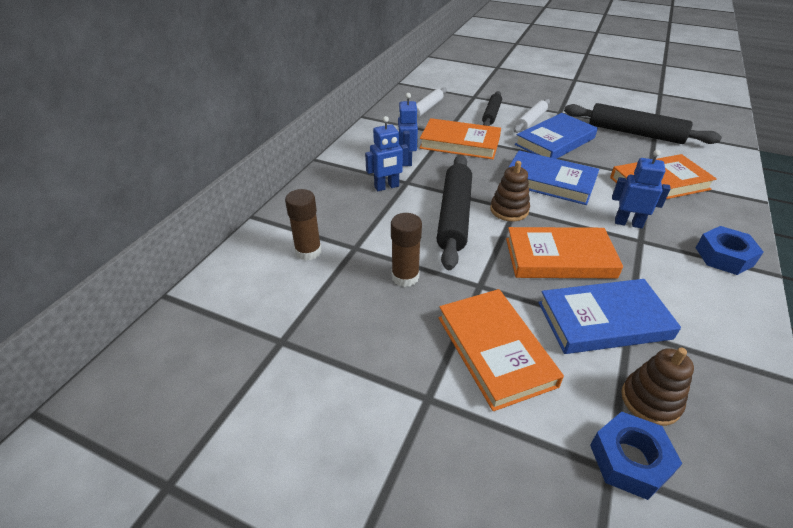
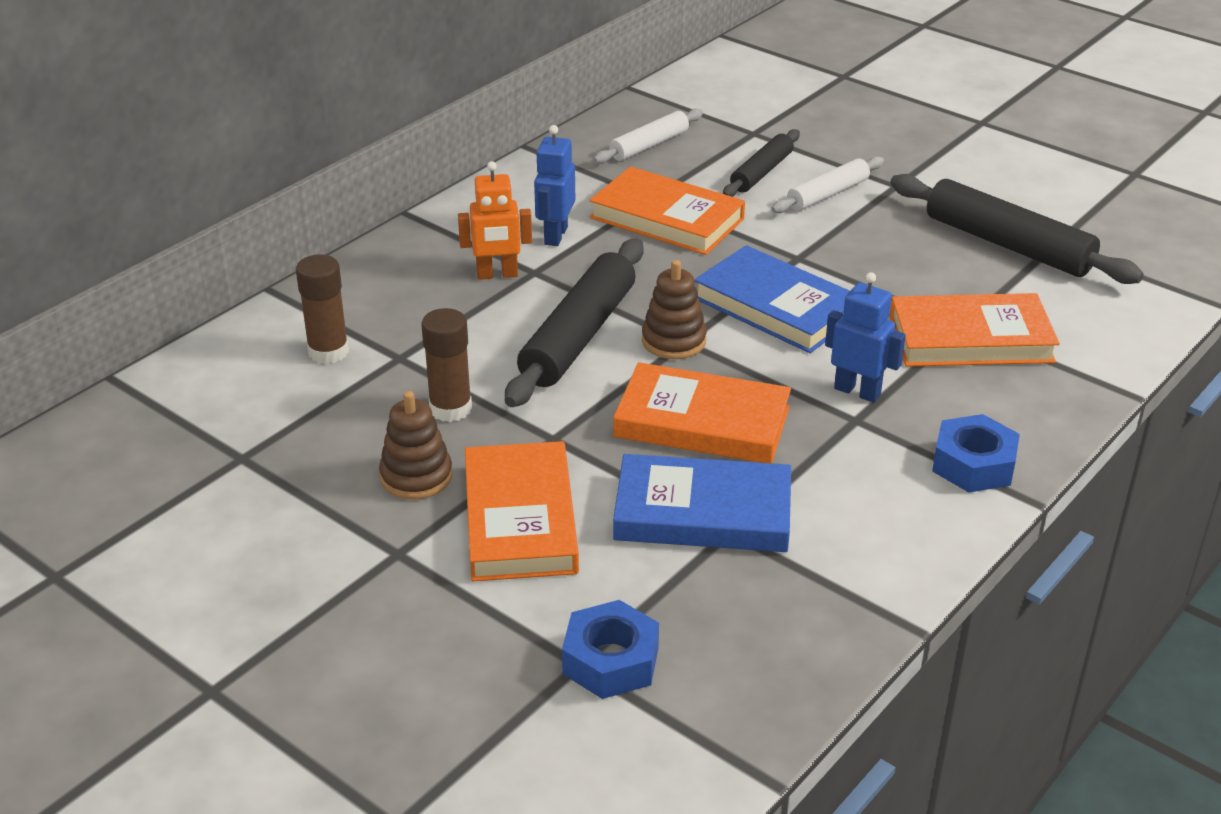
camera: 15 degrees right, 5 degrees down
(387, 187) = (497, 275): blue robot -> orange robot
(555, 141) = (842, 239): blue book -> none
(650, 400) = (690, 610): brown stacking toy -> brown stacking toy (416, 477)

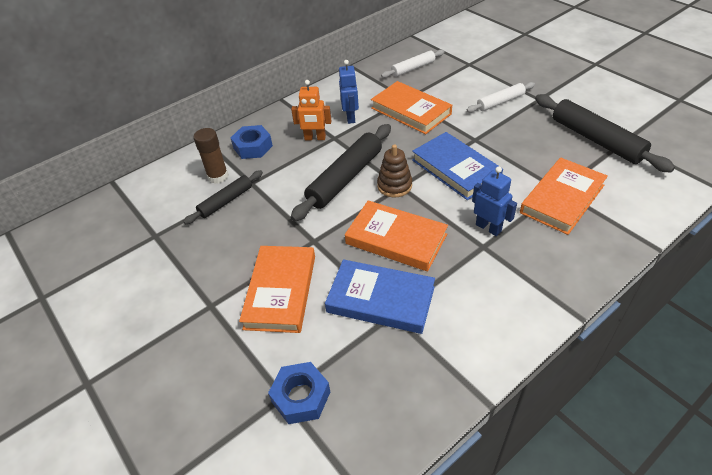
camera: 15 degrees right, 10 degrees up
(416, 477) = (236, 257): brown stacking toy -> none
(450, 409) = (266, 217): brown glue stick -> none
(555, 236) = (351, 117): blue robot -> blue robot turned 150 degrees clockwise
(762, 172) = (468, 87): black rolling pin -> black rolling pin (226, 201)
(970, 338) = (562, 199): orange book -> orange book turned 60 degrees counterclockwise
(973, 464) = (547, 285): blue nut -> blue nut (253, 147)

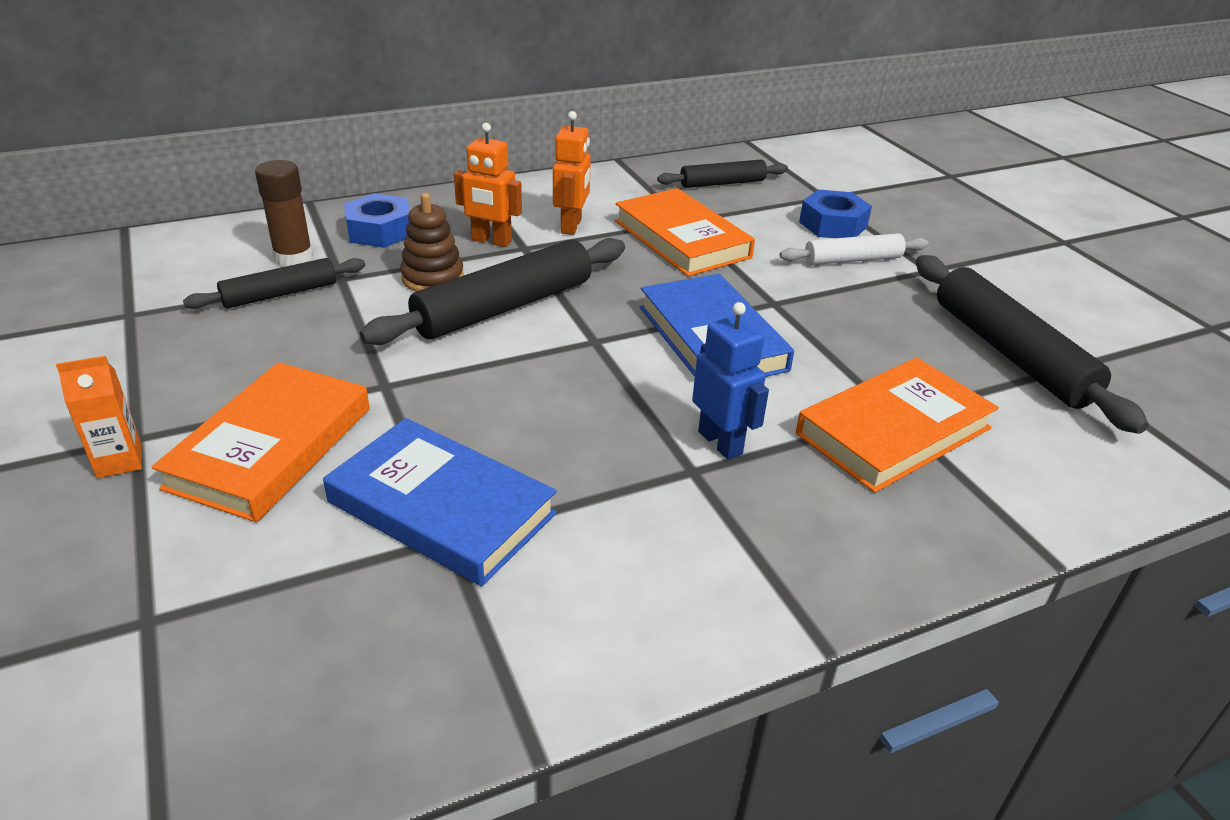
camera: 10 degrees right, 10 degrees down
(212, 320) = (119, 461): none -> orange carton
(301, 397) = (178, 632): blue nut -> blue nut (832, 224)
(351, 117) = (571, 226): blue robot -> orange robot
(394, 185) = (584, 337): brown stacking toy -> brown stacking toy (432, 278)
(396, 239) = (534, 418): orange book -> none
(413, 68) = (722, 183): white rolling pin -> black rolling pin

